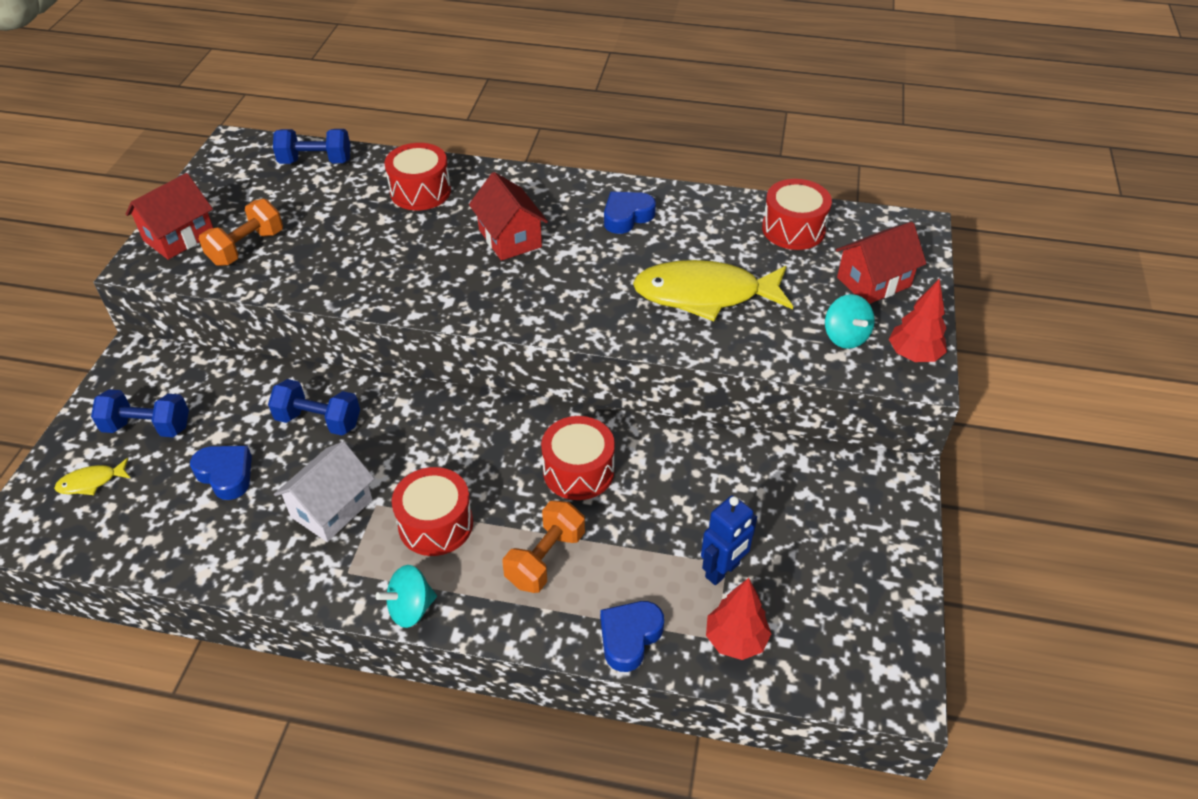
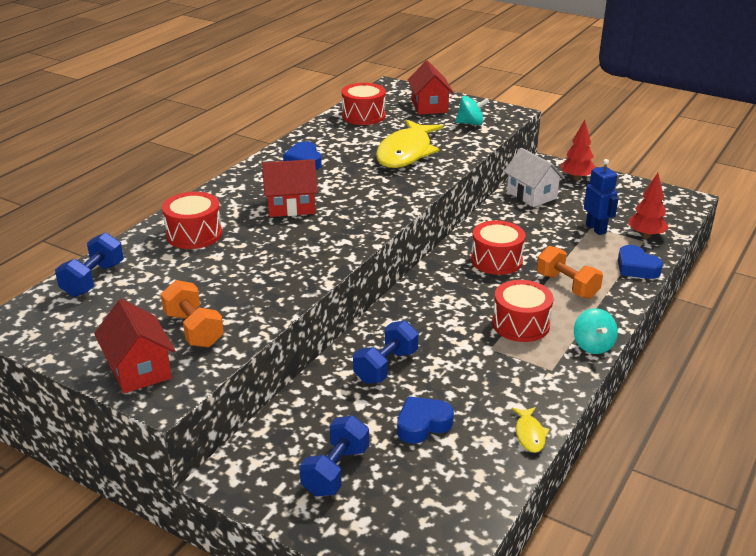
camera: 70 degrees left, 15 degrees down
(91, 482) = (390, 514): yellow fish -> yellow fish (529, 434)
(331, 508) = (485, 370): white house -> white house (531, 195)
(913, 355) = (496, 111): red tree -> red tree (576, 178)

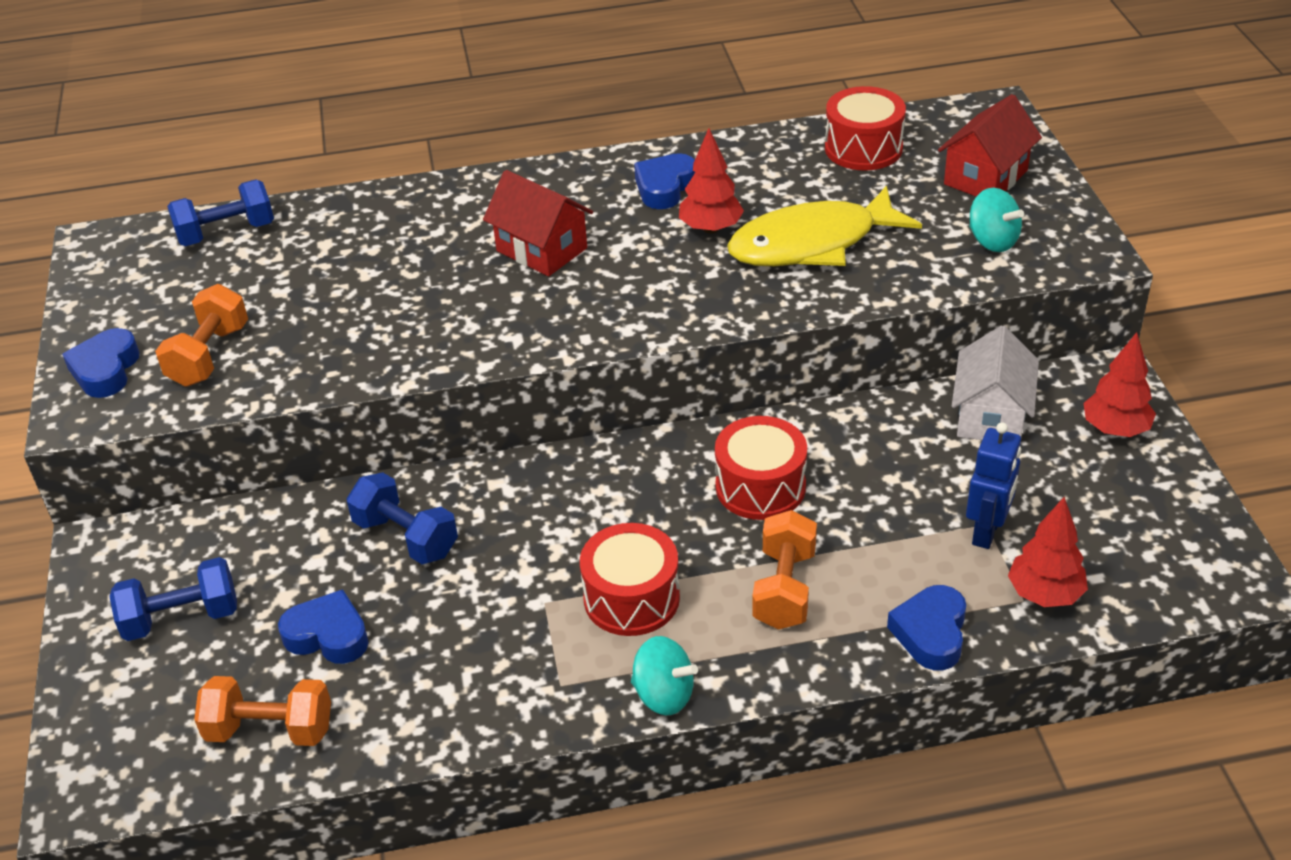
camera: 50 degrees right, 10 degrees up
(139, 369) = (105, 370): red house -> blue heart
(194, 234) = (391, 229): red drum -> none
(354, 166) = (710, 228): none -> red tree
(386, 366) = (406, 537): blue dumbbell -> blue dumbbell turned 45 degrees clockwise
(467, 476) = (270, 730): none -> orange dumbbell
(529, 434) = (401, 740): yellow fish -> none
(593, 345) = (664, 695): turquoise spinning top -> turquoise spinning top turned 105 degrees counterclockwise

